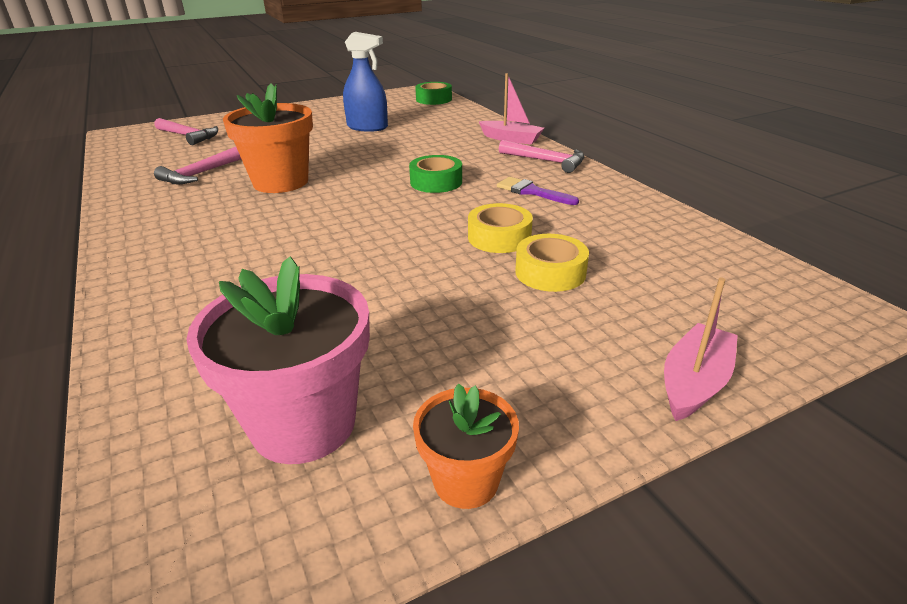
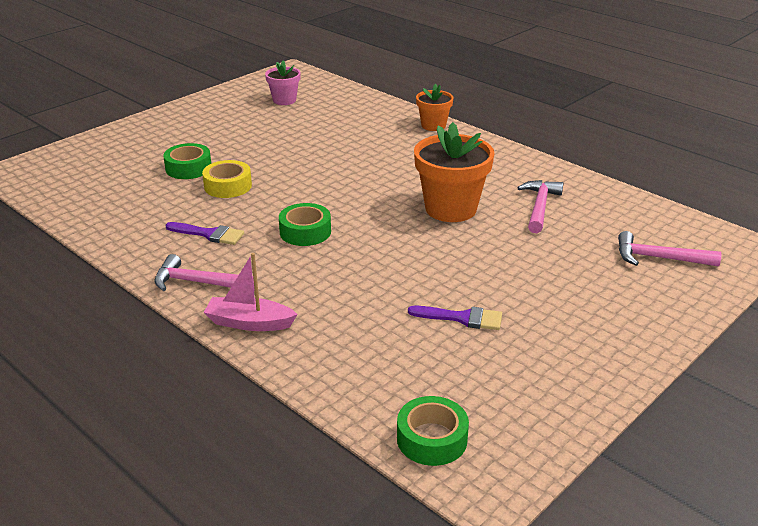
camera: 160 degrees right, 0 degrees up
(304, 424) = (284, 100): pink flower pot -> pink flower pot, size x0.56
(367, 127) = (462, 318): blue spray bottle -> purple brush
(466, 481) = (215, 98): orange flower pot -> orange flower pot (433, 125)
(550, 272) = (188, 168): yellow tape -> green tape
(694, 382) = (120, 132): pink boat -> none

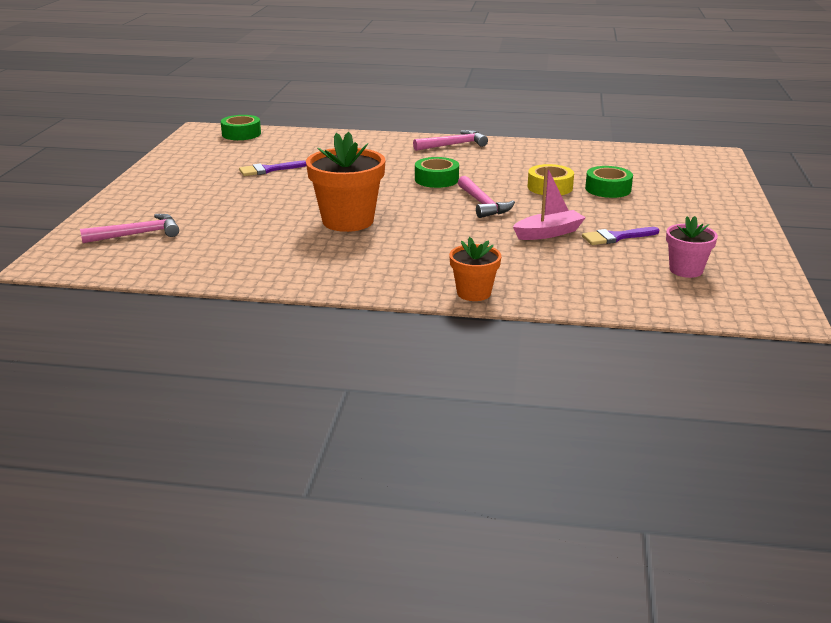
camera: 145 degrees right, 5 degrees down
(209, 234) = (497, 162): purple brush -> purple brush (616, 237)
(249, 323) = (392, 140): pink boat -> pink boat (548, 233)
(539, 207) = (269, 243): pink hammer -> pink hammer (482, 204)

